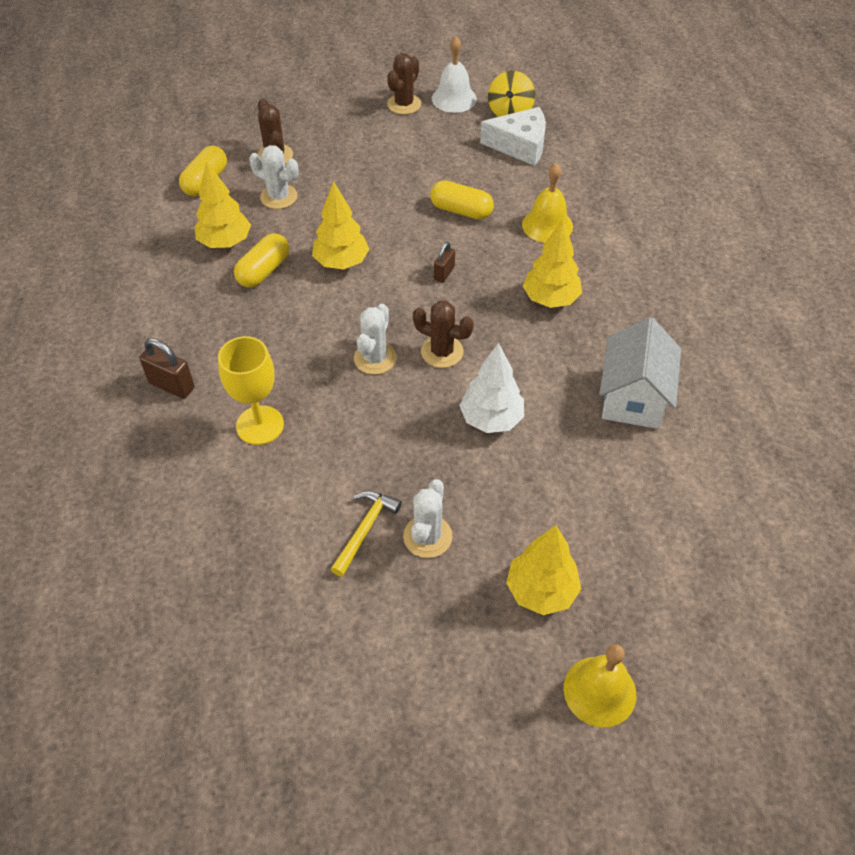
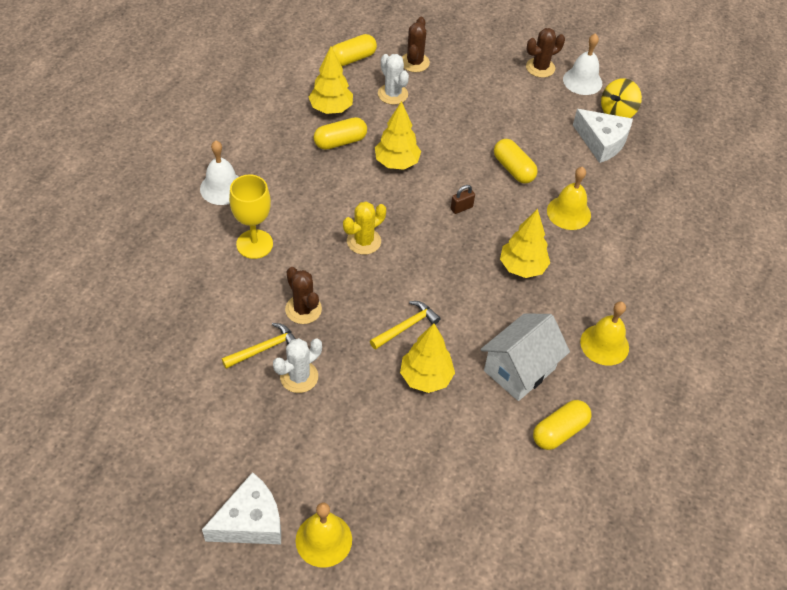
camera: 30 degrees right, 0 degrees up
(172, 385) = (222, 188): brown padlock -> white bell
(375, 358) = (364, 241): white cactus -> yellow cactus
(442, 352) = (412, 262): brown cactus -> brown cactus (303, 309)
(491, 419) = (406, 326): white tree -> yellow hammer
(509, 725) = (250, 521): none -> white cheese
(541, 591) = (341, 455): yellow tree -> yellow tree (426, 378)
(685, 329) = (604, 344): none -> yellow bell
(718, 434) = (559, 431): none -> yellow capsule

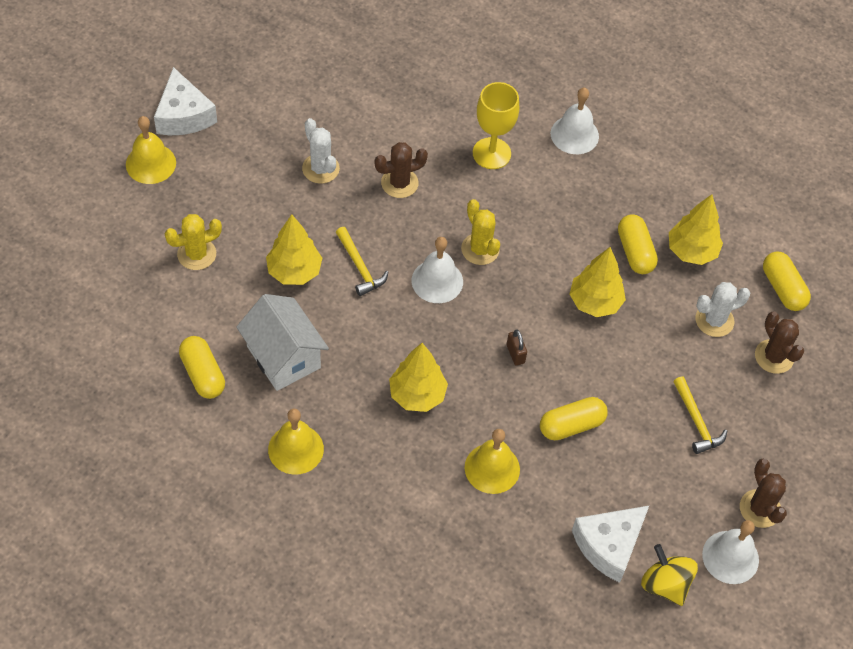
camera: 100 degrees right, 5 degrees up
(264, 348) = (359, 146): yellow hammer -> yellow hammer (697, 421)
(405, 267) = (437, 281): none -> white bell
(414, 62) = (774, 356): brown cactus -> brown cactus turned 45 degrees clockwise
(429, 466) = (196, 254): none -> yellow cactus

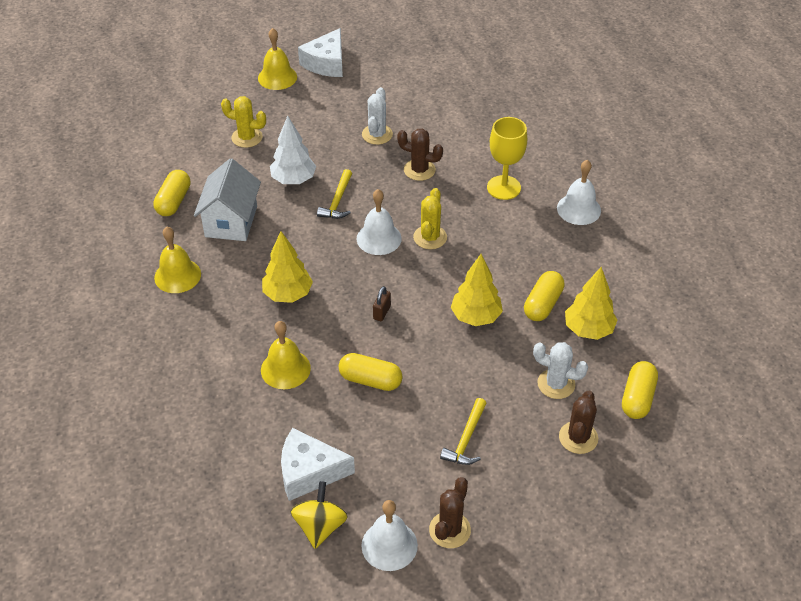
camera: 45 degrees right, 10 degrees down
(294, 271) = (293, 180): yellow tree -> white tree

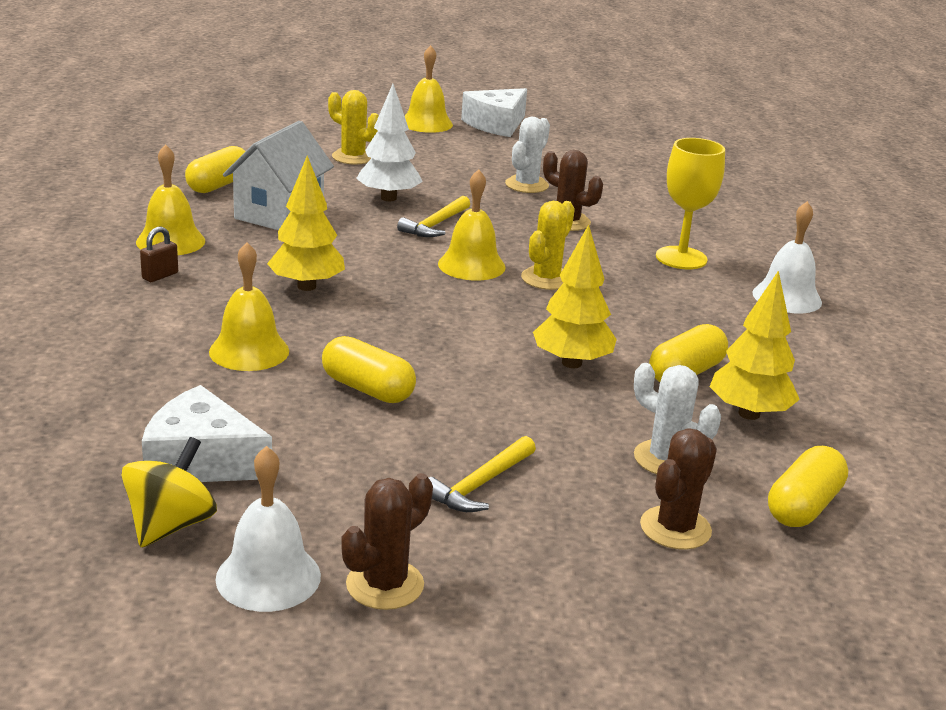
camera: 15 degrees right, 20 degrees down
(379, 238) = (471, 265): white bell -> yellow bell
(382, 312) = (430, 329): brown padlock -> brown padlock (160, 276)

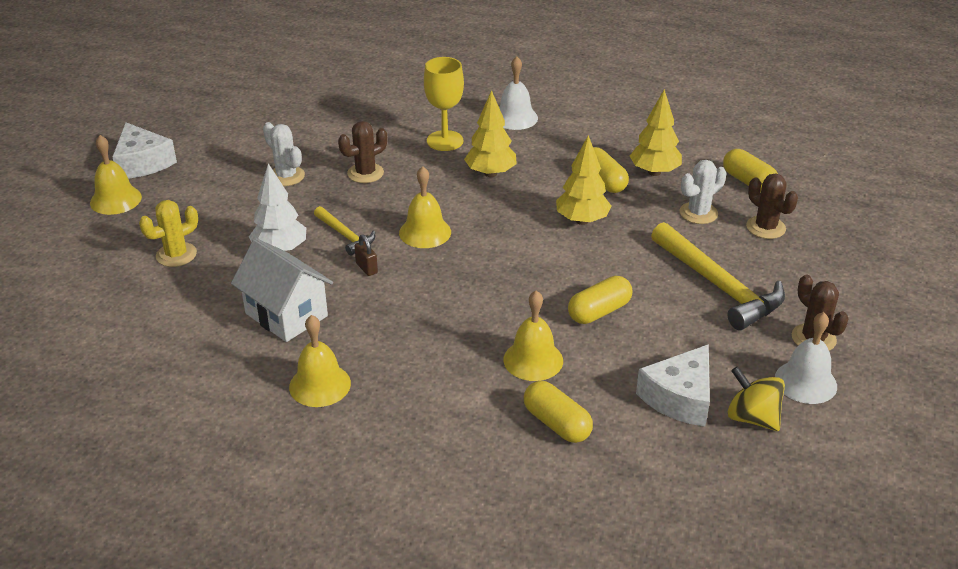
camera: 70 degrees left, 10 degrees up
(160, 276) = (389, 396): brown padlock -> brown padlock (366, 268)
(218, 185) = (203, 344): yellow capsule -> yellow capsule (557, 423)
(306, 286) = (435, 318): yellow tree -> yellow tree (490, 173)
(480, 485) = (719, 286): yellow hammer -> yellow hammer, size x1.89
(546, 279) = (458, 204): yellow cactus -> none

